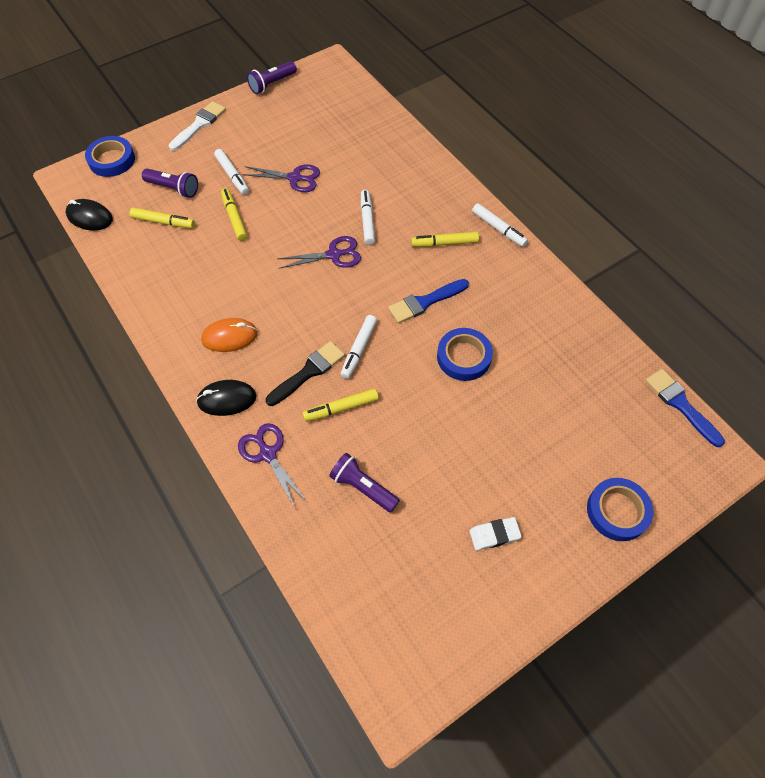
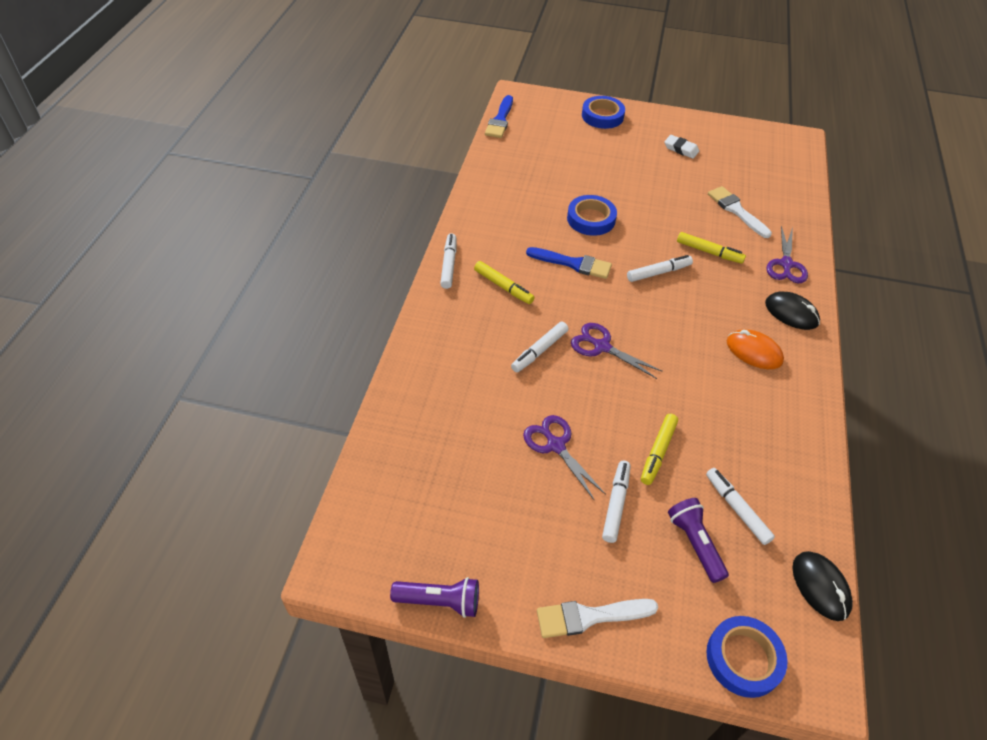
camera: 135 degrees left, 10 degrees down
(163, 222) = (737, 509): yellow marker -> white marker
(308, 372) = (711, 286): black brush -> none
(363, 487) = (736, 210): purple flashlight -> white brush

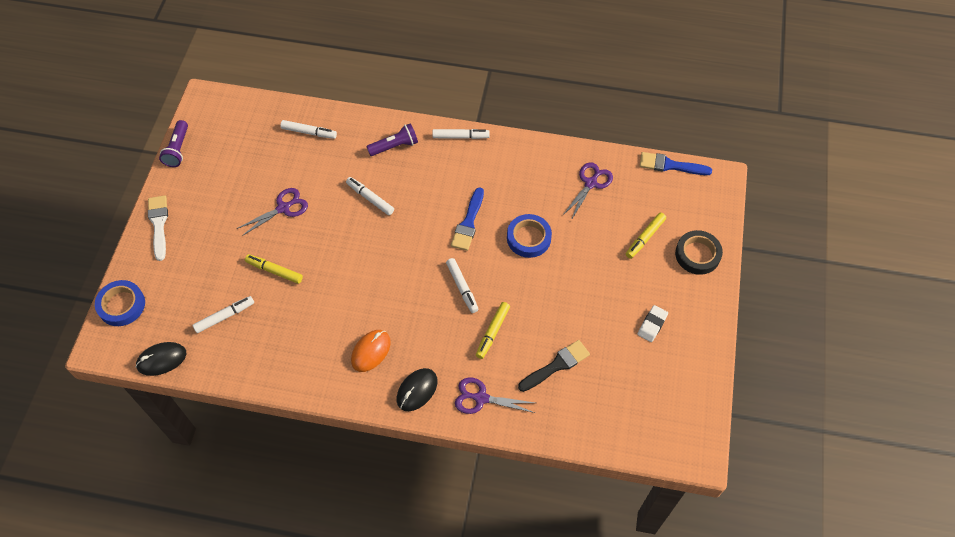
camera: 90 degrees right, 10 degrees up
(503, 287) = (438, 174): yellow marker -> yellow marker (645, 238)
(602, 116) = (697, 254): blue tape -> black tape
(602, 347) = (375, 240): purple scissors -> purple scissors (590, 183)
(616, 504) = (234, 242): white marker -> white marker (309, 132)
(695, 543) = (201, 287): purple flashlight -> purple flashlight (395, 146)
(736, 210) = (556, 365): white brush -> black brush

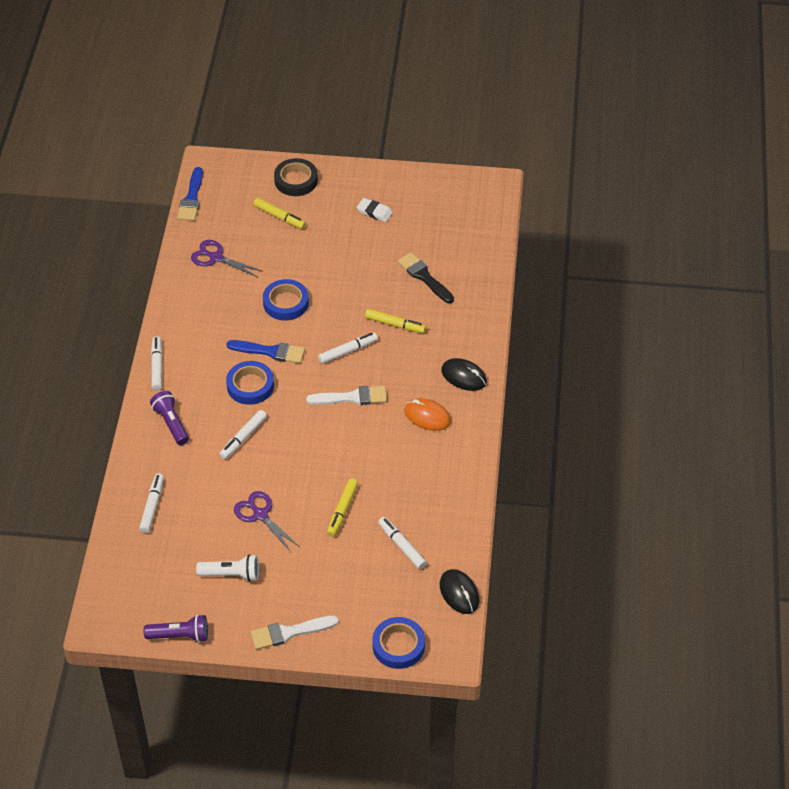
camera: 95 degrees left, 10 degrees down
(227, 185) = (231, 574): none -> white flashlight
(404, 287) = (352, 397): none -> white brush
(429, 205) = (250, 386): none -> blue tape
(481, 398) = (465, 328): purple scissors -> none

